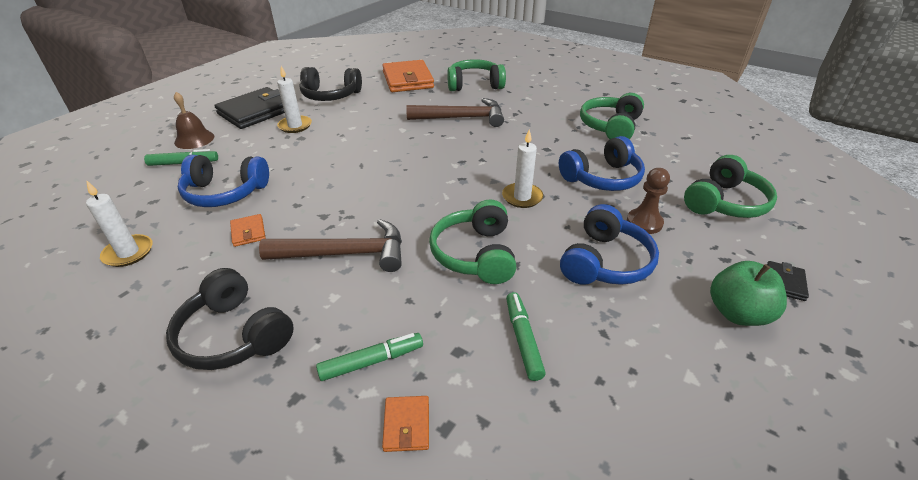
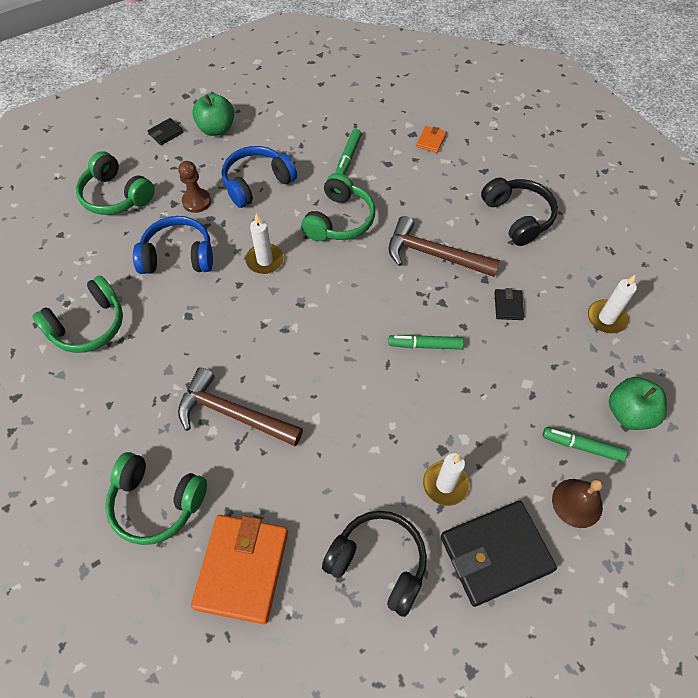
camera: 155 degrees left, 20 degrees up
(132, 190) = (629, 413): none -> green apple
(225, 193) = (531, 370): blue headphones -> none
(248, 232) = (508, 306): orange wallet -> black wallet
(371, 361) = (438, 174): green marker -> green marker (425, 345)
(725, 202) = (116, 196): green headphones -> green headphones turned 120 degrees counterclockwise

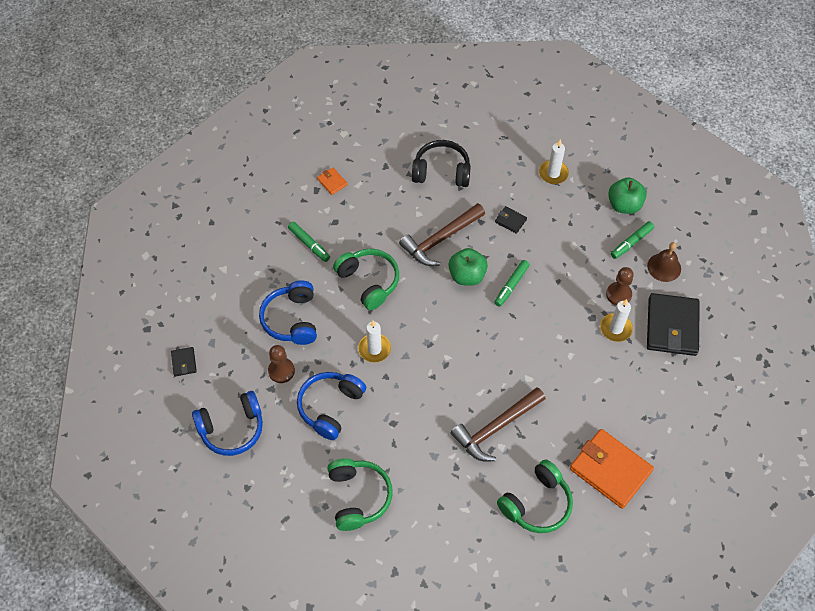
camera: 60 degrees left, 0 degrees up
(116, 196) = (232, 429): green headphones -> blue headphones
(216, 129) = (208, 322): green apple -> green apple (467, 276)
(378, 563) = (645, 391): black headphones -> none
(496, 465) = (618, 294): none -> brown pawn

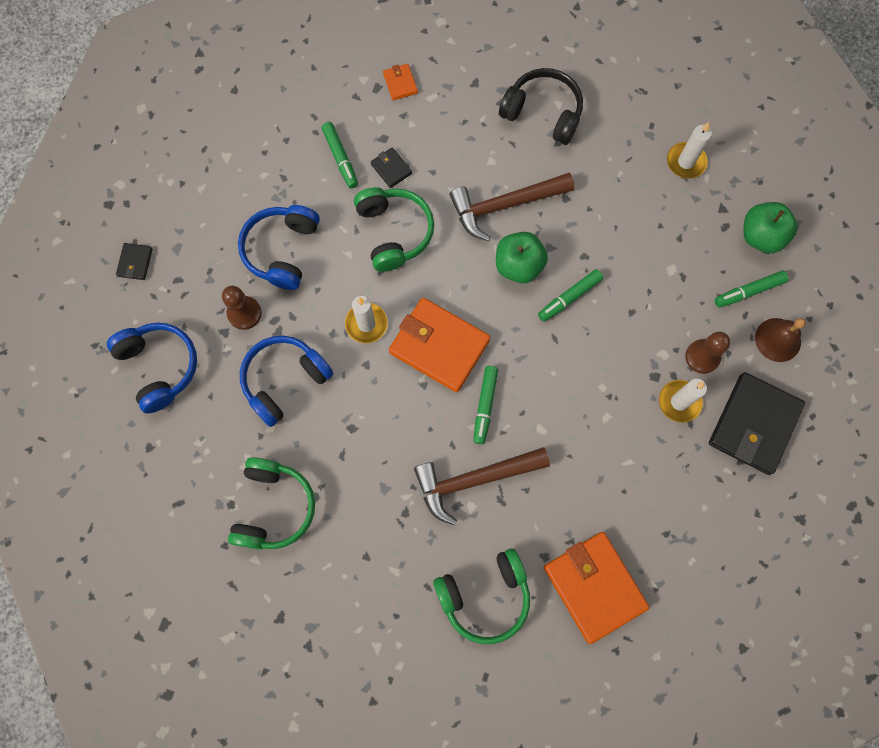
camera: 20 degrees right, 15 degrees up
(232, 429) = (159, 367): blue headphones -> blue headphones turned 120 degrees counterclockwise
(433, 347) = (439, 346): none -> orange wallet
(482, 376) = (485, 406): none -> green marker
(510, 221) = (604, 209): black wallet -> black wallet (391, 169)

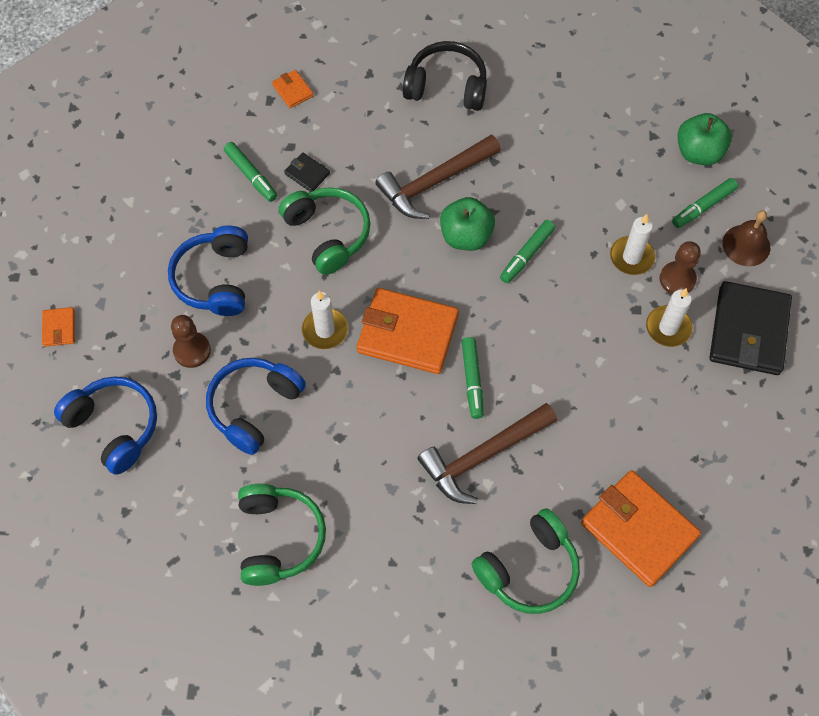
camera: 15 degrees left, 10 degrees down
(135, 262) = (59, 328): black wallet -> orange wallet
(686, 162) = (603, 100): white candle -> white candle (631, 257)

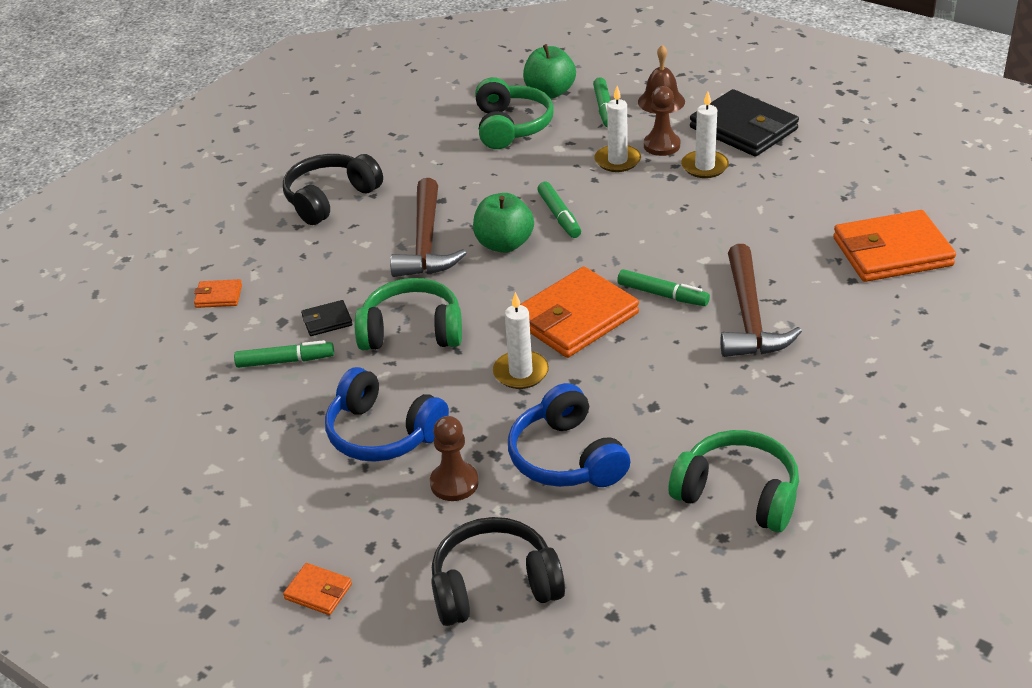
camera: 55 degrees left, 25 degrees down
(114, 427) = (494, 586): blue headphones -> black headphones
(529, 569) = (890, 330): green headphones -> green headphones (511, 126)

